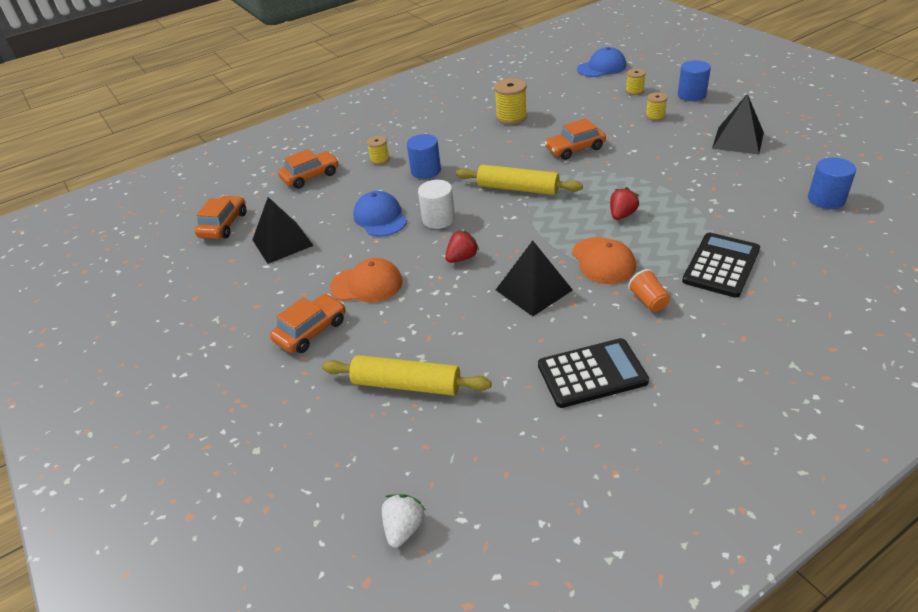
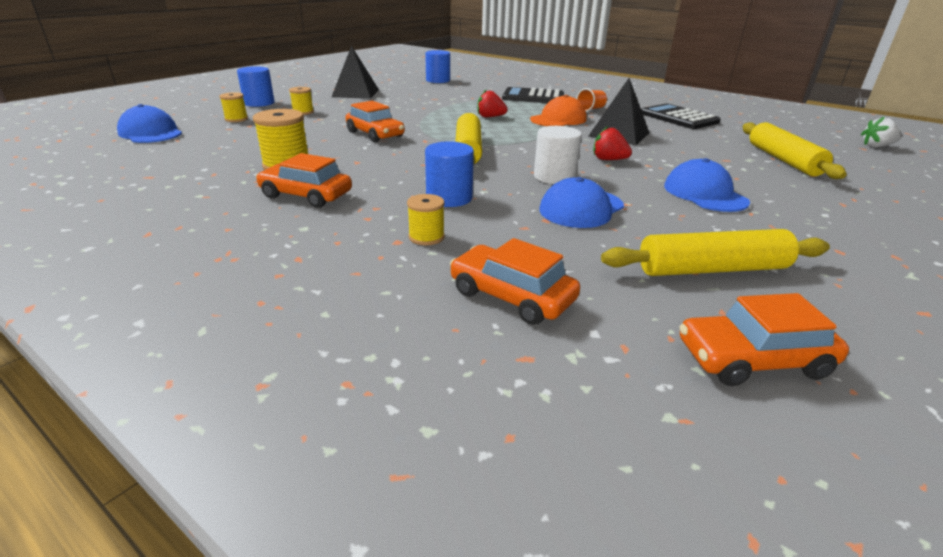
camera: 115 degrees left, 10 degrees down
(282, 242) = (712, 269): black pyramid -> yellow rolling pin
(311, 331) = (809, 207): orange car -> orange car (306, 195)
(367, 284) = (704, 194): orange cap -> blue cap

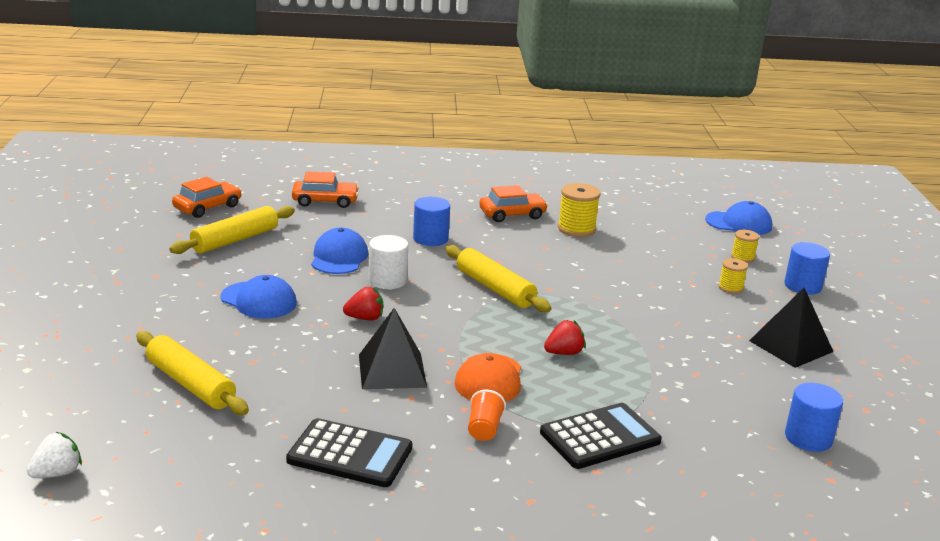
camera: 140 degrees right, 5 degrees down
(375, 134) = (600, 280): orange car -> none
(426, 237) = (402, 213): yellow spool -> none

